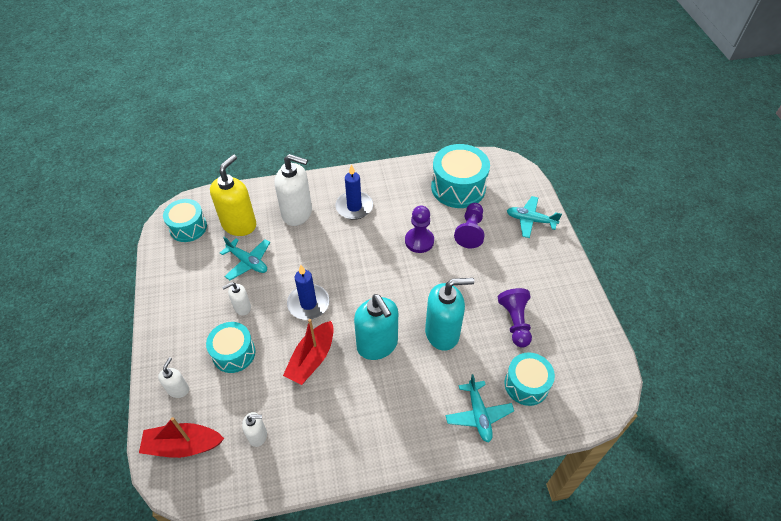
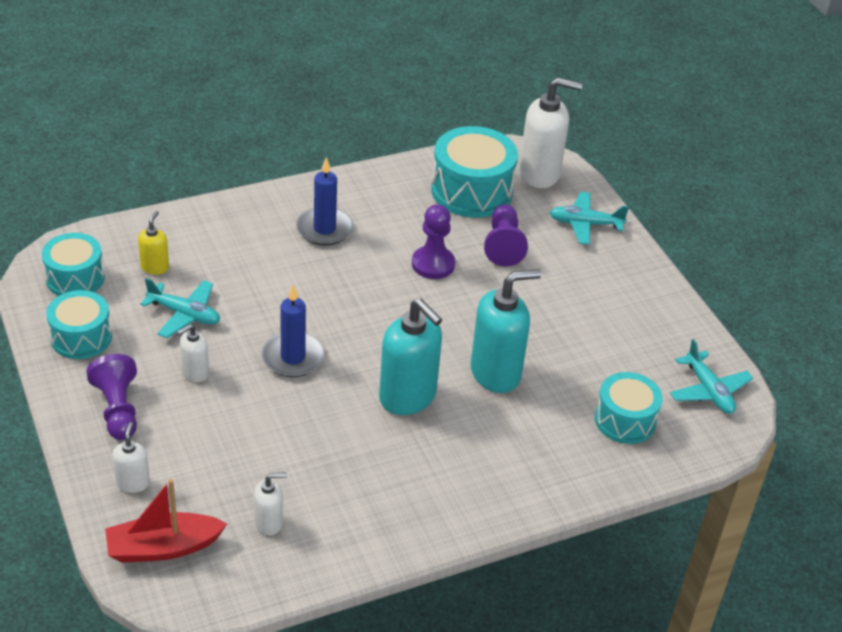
camera: 15 degrees left, 10 degrees down
(234, 353) = (201, 430): turquoise drum -> turquoise drum (81, 337)
(239, 224) = (155, 267): yellow soap dispenser -> yellow soap dispenser, size x0.50
(297, 213) = (240, 245): white soap dispenser -> white soap dispenser (539, 174)
(312, 359) = (318, 424): red boat -> none
(478, 414) = (569, 461): turquoise plane -> turquoise plane (708, 390)
(515, 322) = (593, 349): purple pawn -> purple pawn (118, 409)

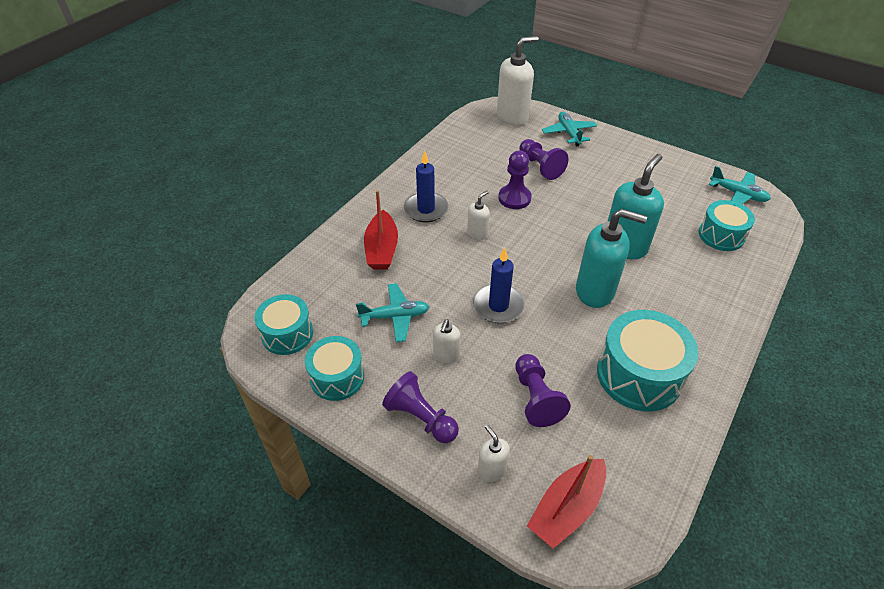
camera: 30 degrees left, 5 degrees up
(155, 267) = (339, 294): yellow soap dispenser -> none
(236, 453) = (536, 398): none -> purple pawn
(238, 246) = (382, 249): none -> red boat
(269, 523) = (613, 437): white soap dispenser -> white soap dispenser (477, 233)
(471, 191) = (487, 144): turquoise drum -> turquoise drum (639, 374)
(585, 224) = (569, 133): turquoise plane -> turquoise plane turned 105 degrees clockwise

